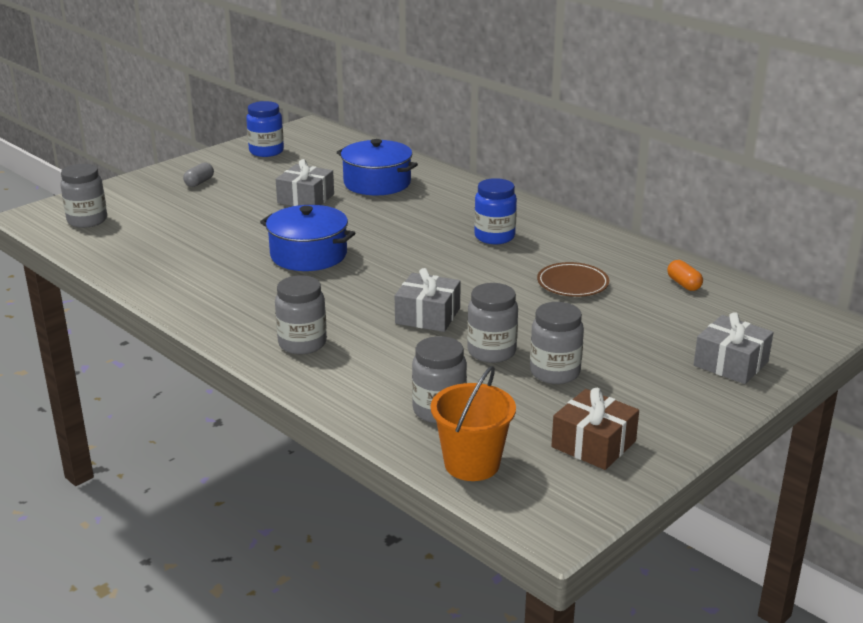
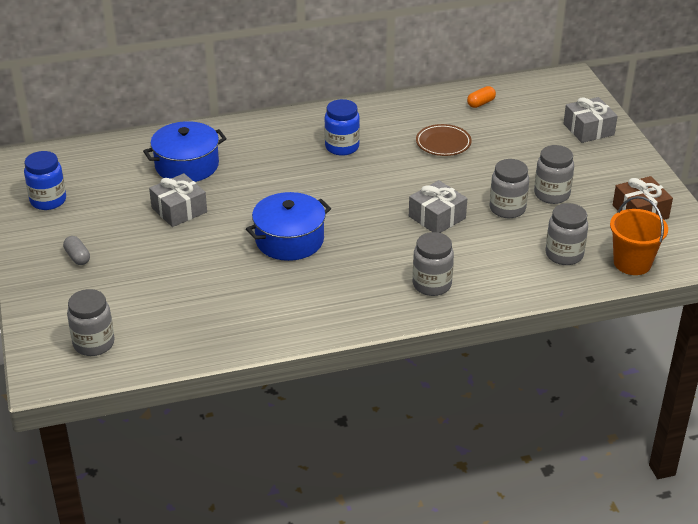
camera: 60 degrees left, 10 degrees up
(683, 284) = (481, 103): orange capsule -> orange capsule turned 45 degrees counterclockwise

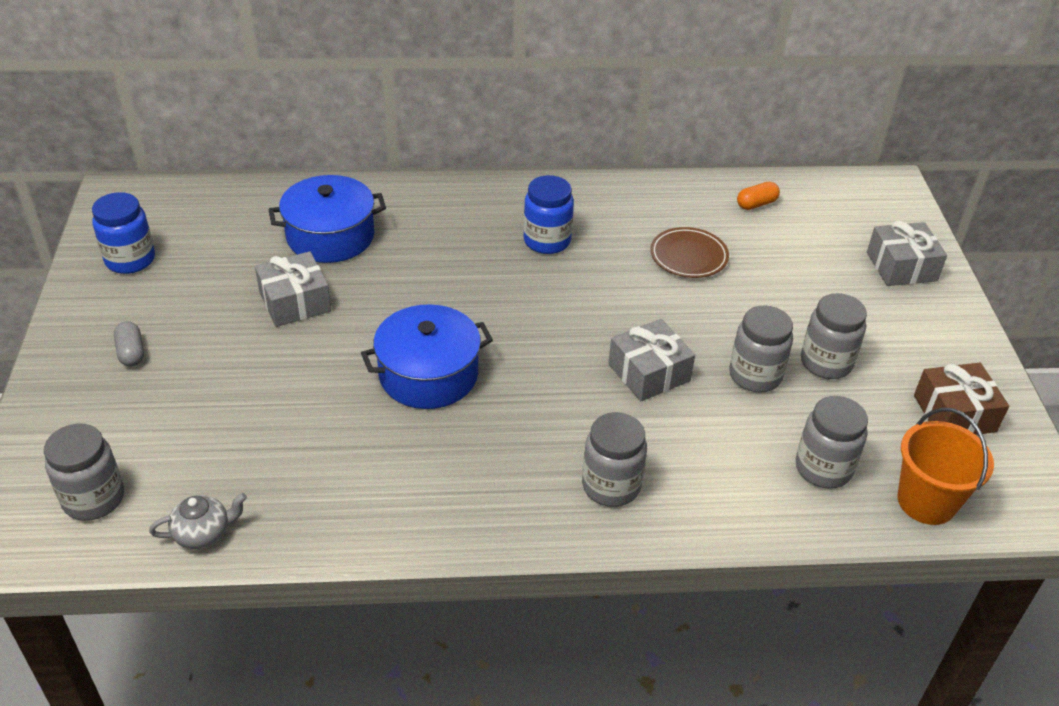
camera: 10 degrees right, 5 degrees up
(176, 351) = (203, 533): none -> grey teapot

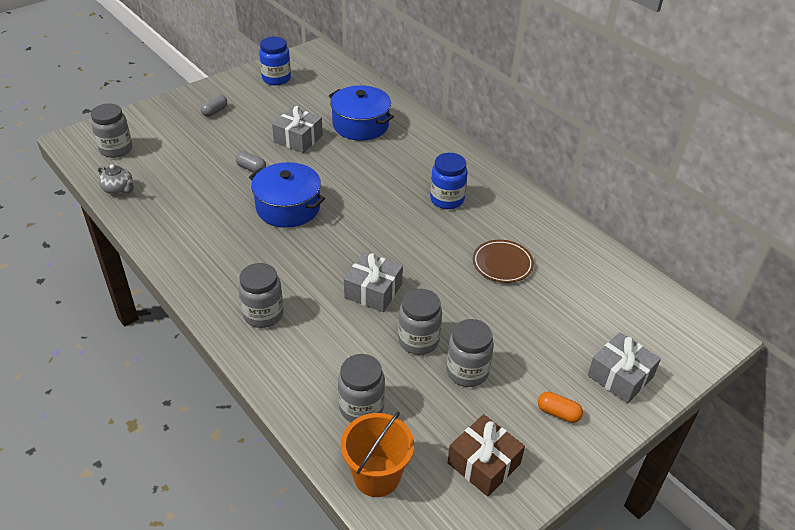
camera: 55 degrees right, 0 degrees up
(309, 373) = (251, 168): none -> grey capsule
(756, 204) = (597, 273): orange capsule -> orange capsule (558, 413)

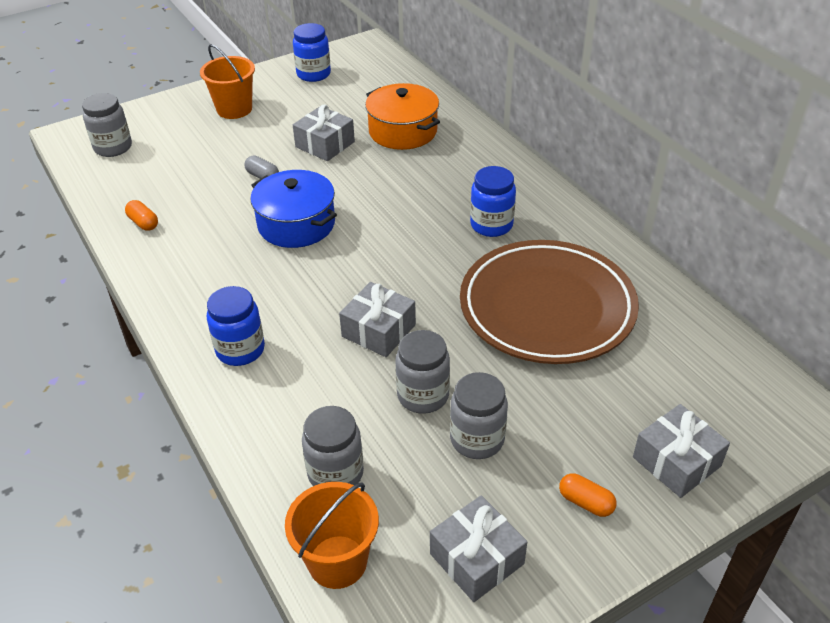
camera: 10 degrees right, 0 degrees up
(119, 190) = (106, 193): grey teapot -> none
(157, 213) = (143, 223): none -> orange capsule
(215, 111) = (234, 109): grey capsule -> orange bucket
(263, 314) = (240, 350): grey jar -> blue jar
(360, 125) = (403, 131): blue pot -> orange pot
(484, 463) = (477, 558): brown gift -> grey gift
(502, 264) = (547, 308): brown plate -> brown plate, size x2.28

